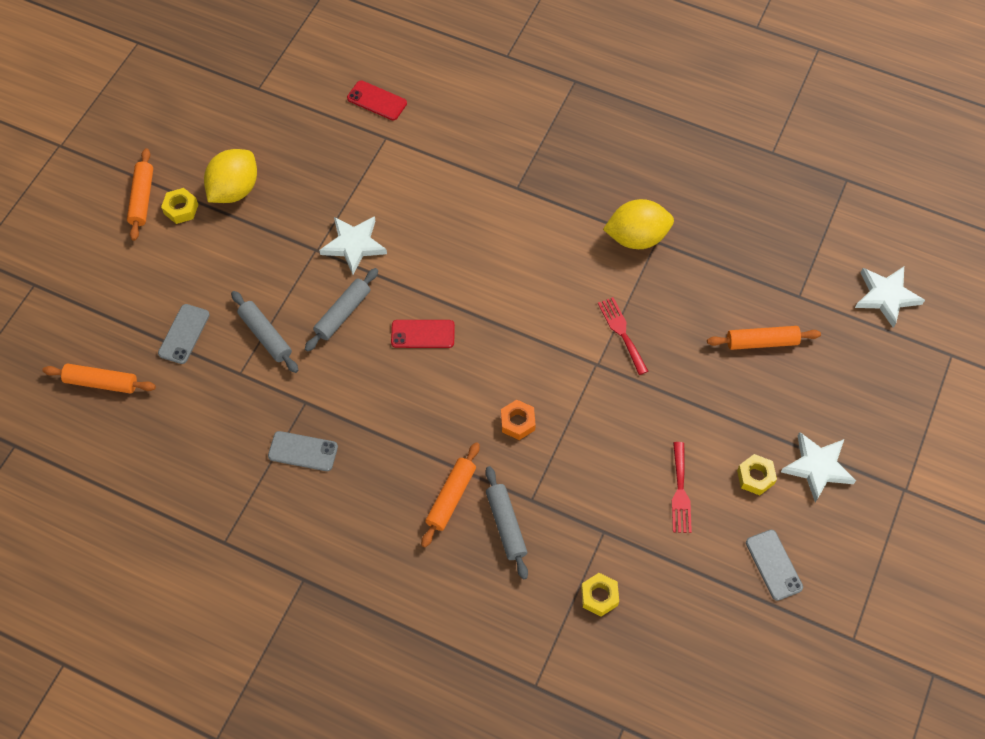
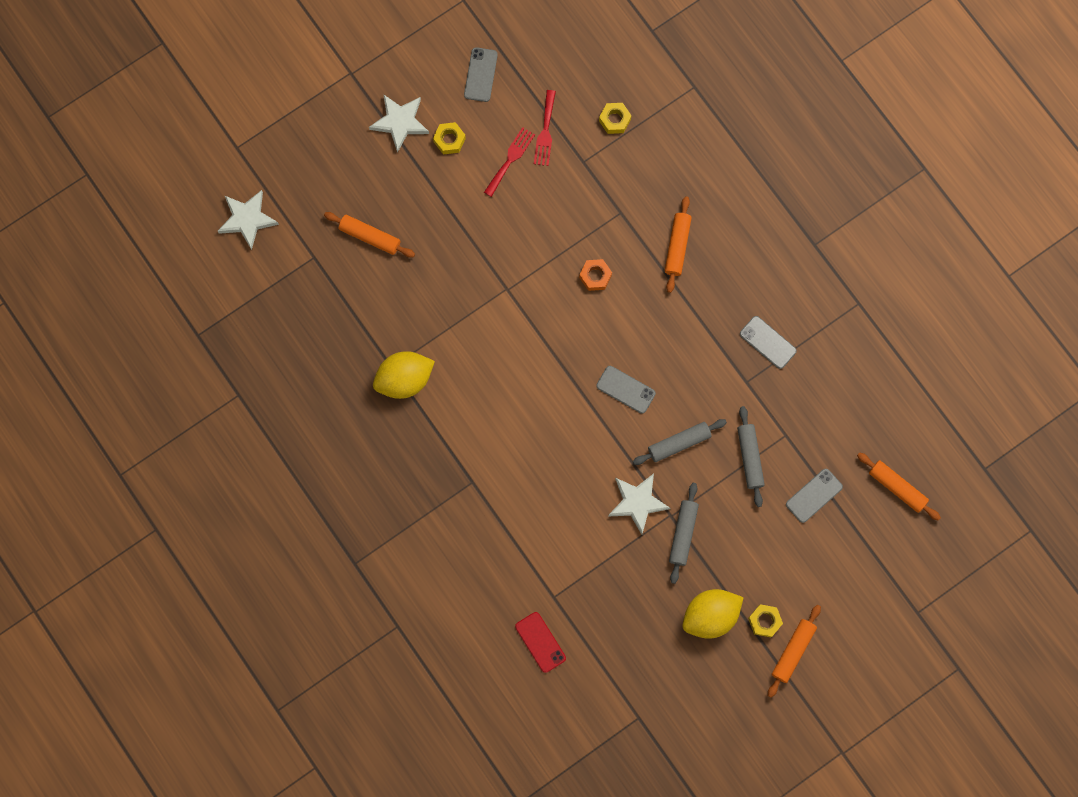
camera: 150 degrees left, 15 degrees up
(423, 334) = (625, 389): red phone -> grey phone
(451, 497) = (677, 246): orange rolling pin -> orange rolling pin turned 45 degrees counterclockwise
(506, 525) = (649, 204): grey rolling pin -> grey rolling pin (683, 533)
(622, 332) = (471, 304): red fork -> red fork (545, 132)
(636, 237) = (404, 379): yellow lemon -> yellow lemon turned 45 degrees counterclockwise

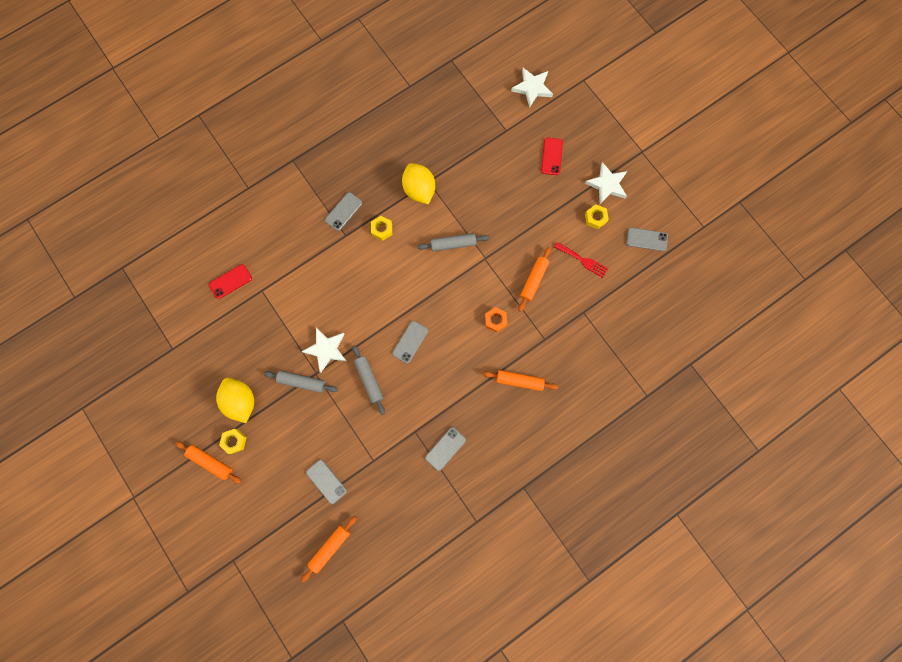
camera: 90 degrees right, 0 degrees up
(356, 195) = (551, 156): none -> red phone
(370, 236) = (522, 166): orange rolling pin -> orange rolling pin (533, 280)
(436, 486) = (343, 211): none -> grey phone
(545, 132) = (605, 285): red fork -> none
(614, 120) = (617, 335): yellow nut -> yellow nut (382, 229)
(749, 457) = (357, 432): grey rolling pin -> grey rolling pin (453, 244)

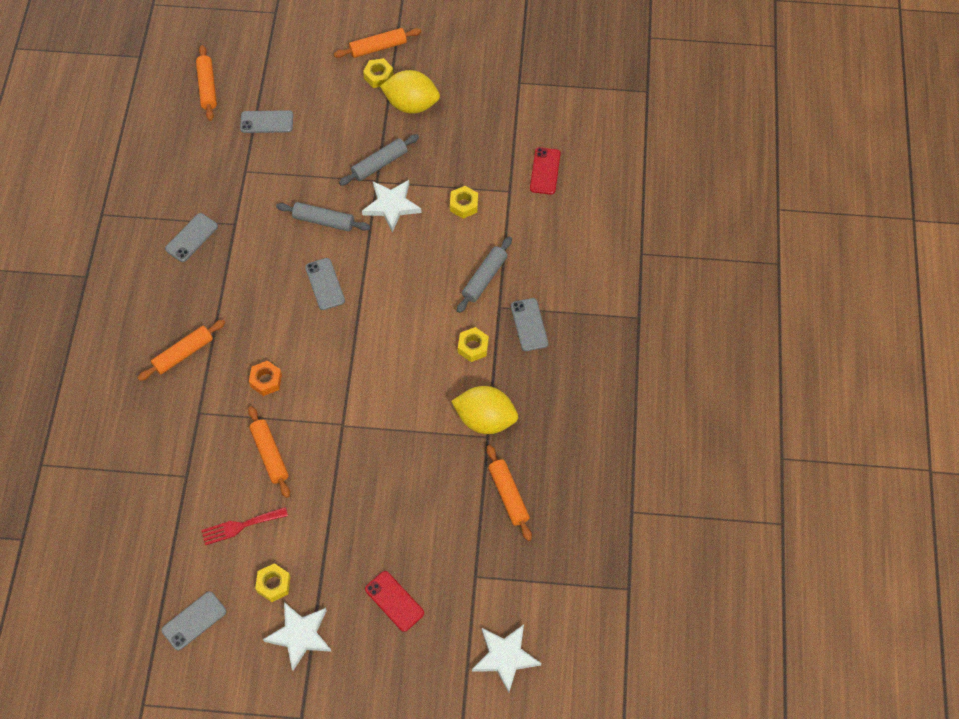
camera: 130 degrees right, 15 degrees down
(292, 308) = (464, 205): none -> yellow nut
(445, 448) = (191, 238): grey phone -> grey phone turned 45 degrees clockwise
(451, 147) = (508, 495): none -> orange rolling pin
(453, 244) = (389, 405): grey rolling pin -> grey rolling pin (484, 278)

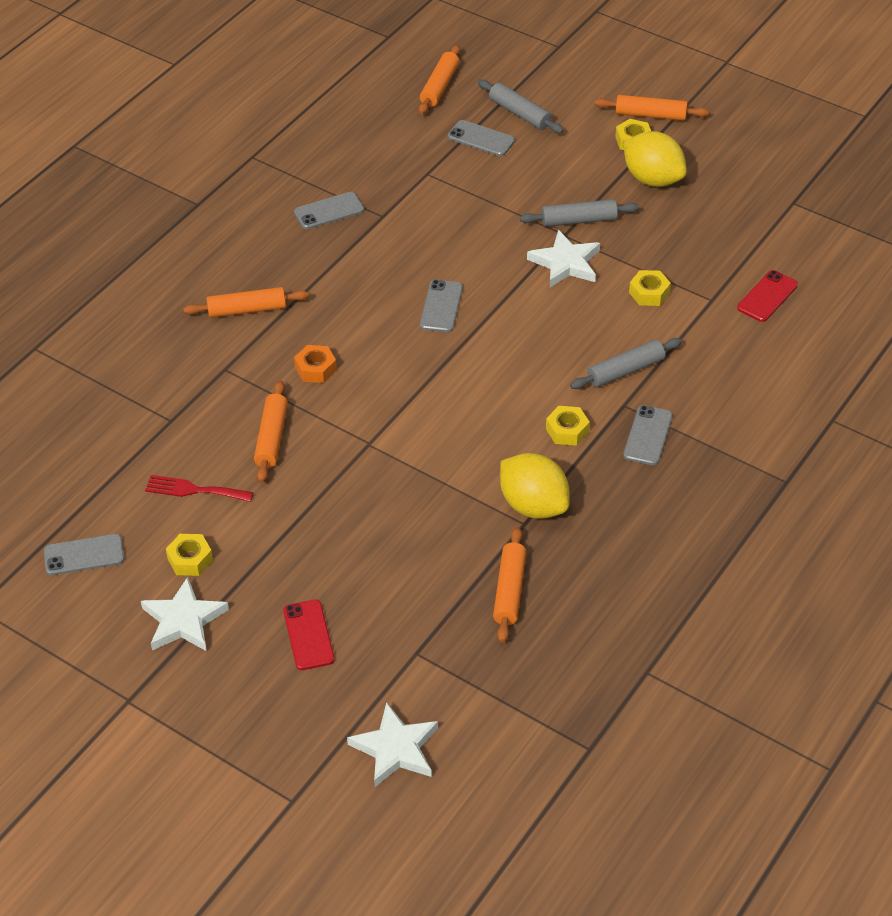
camera: 30 degrees right, 15 degrees down
(323, 221) = (480, 249): grey rolling pin -> grey rolling pin (520, 113)

